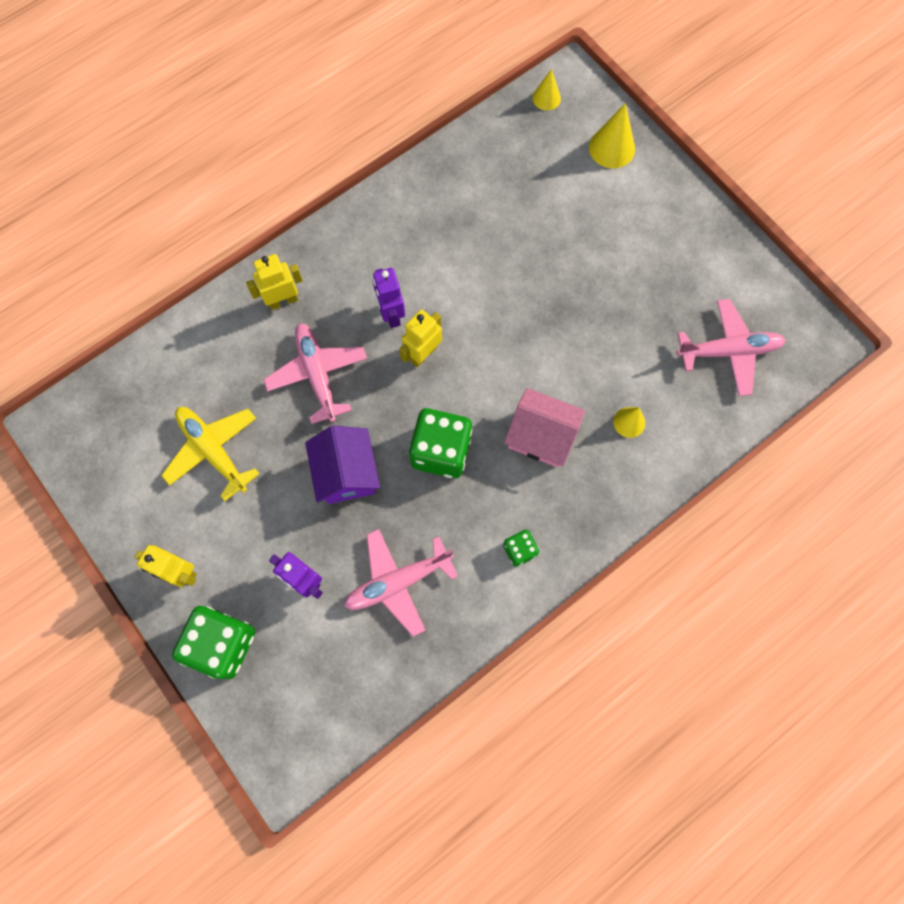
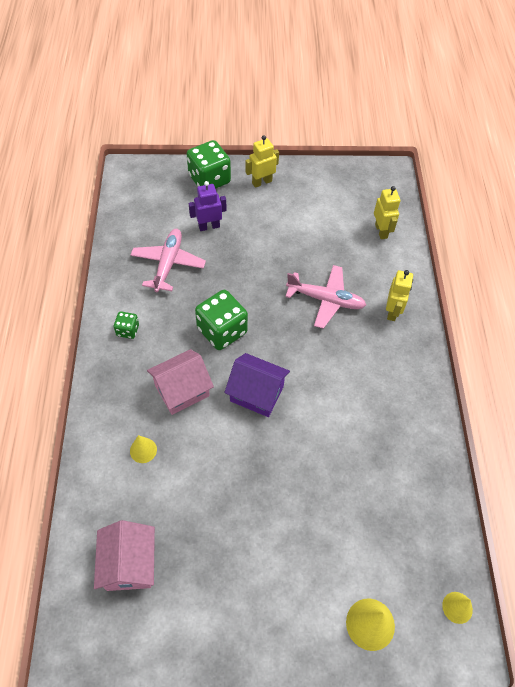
camera: 125 degrees right, 15 degrees down
(213, 450) = (318, 228): yellow plane -> none
(346, 473) = (251, 277): purple house -> purple house (256, 393)
(391, 314) = (337, 363): purple robot -> none
(423, 354) = (294, 363): yellow robot -> yellow robot (381, 231)
(729, 351) = (129, 564): pink plane -> pink house

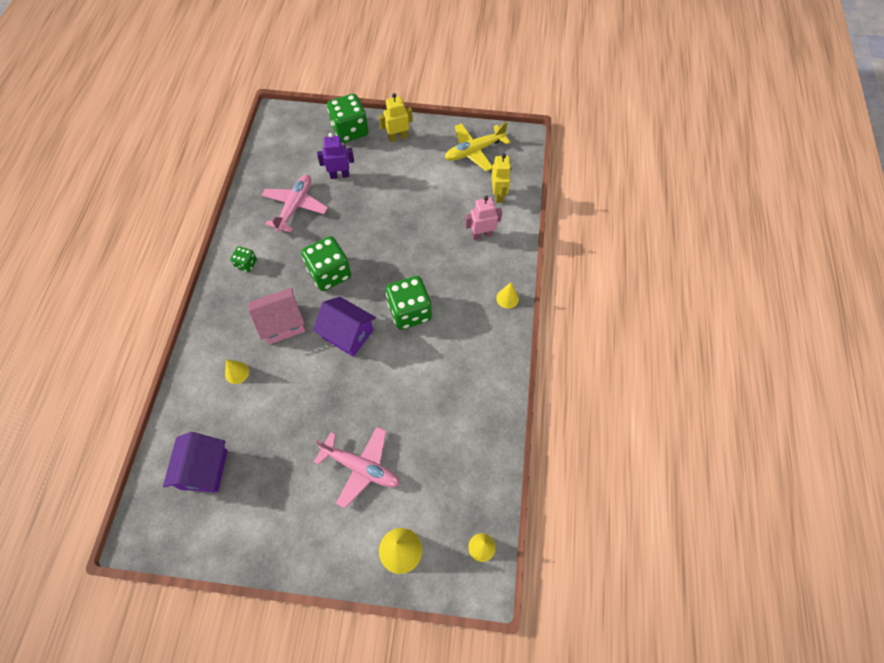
camera: 10 degrees right, 5 degrees up
(129, 564) = (204, 469): pink house -> purple house
(318, 362) = (410, 312): none -> green dice
(326, 300) = (431, 255): pink plane -> pink plane (361, 467)
(345, 189) = (474, 151): none -> yellow plane
(374, 273) = (482, 235): none -> pink robot
(392, 311) = (490, 273): yellow robot -> none
(417, 336) = (507, 298): none -> yellow cone

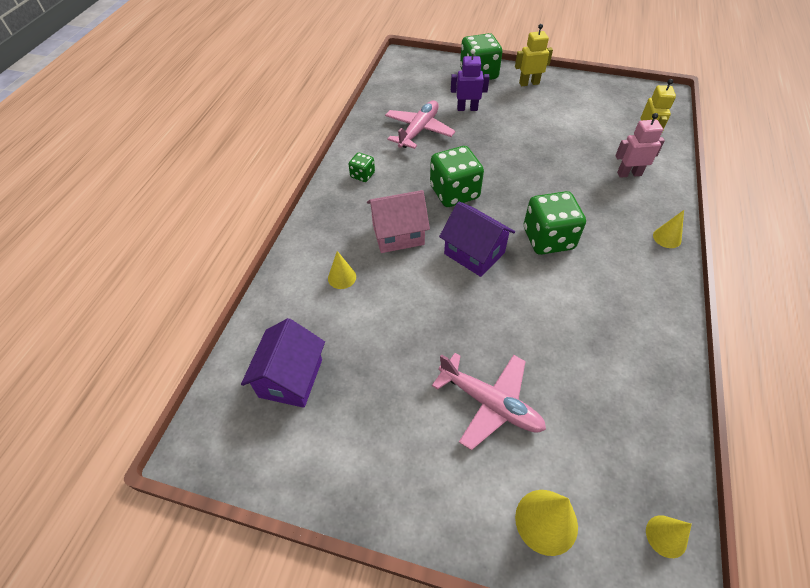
camera: 10 degrees right, 10 degrees down
(474, 151) = (613, 100): yellow plane -> none

